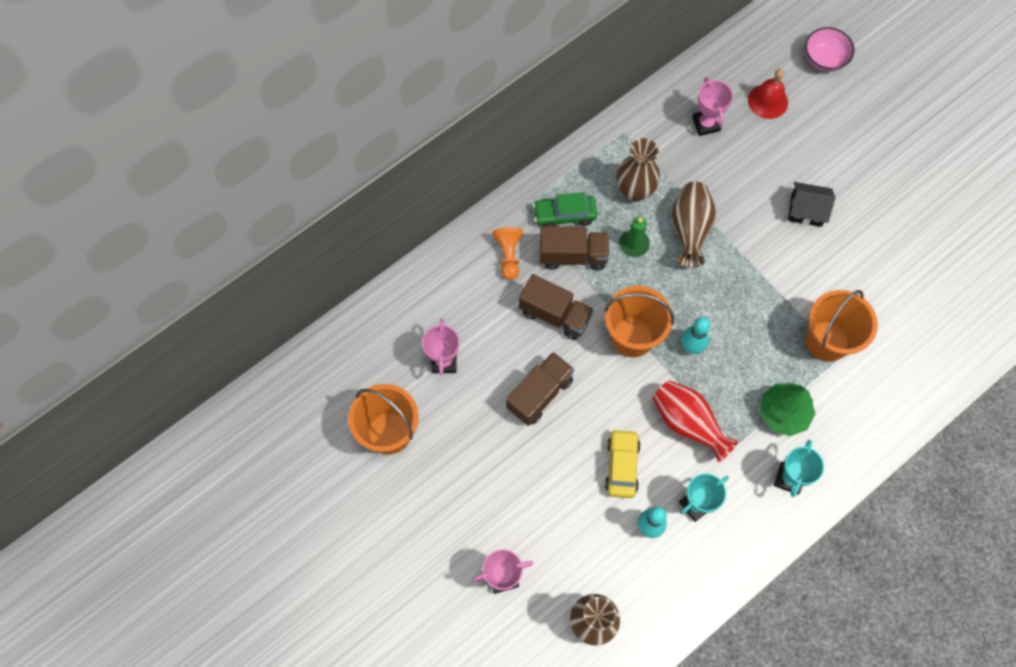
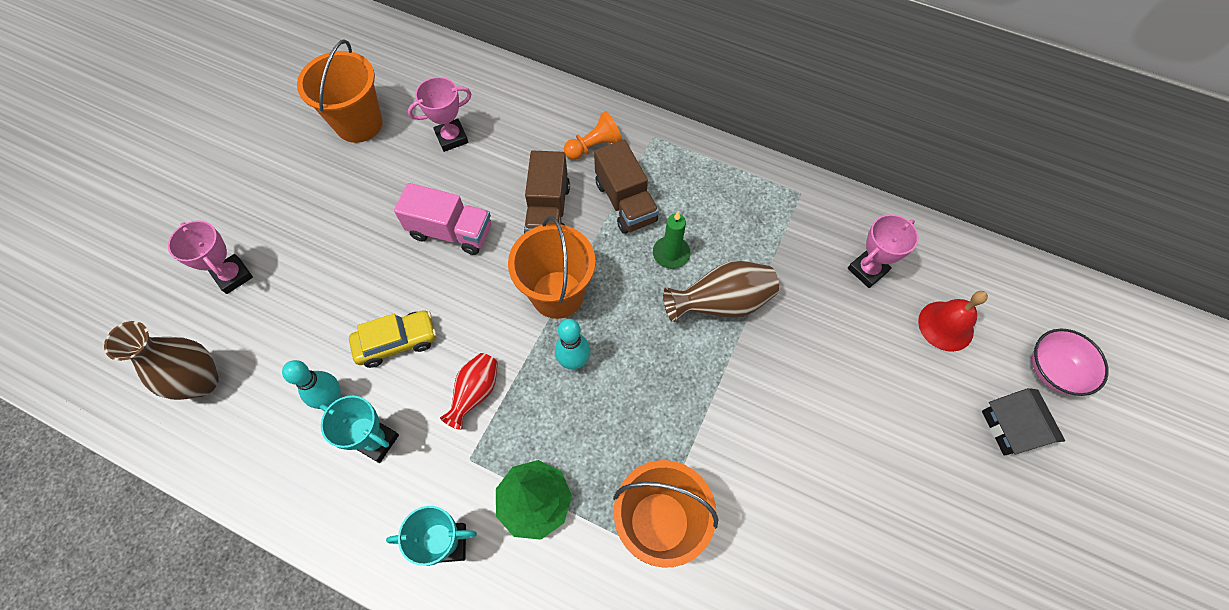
camera: 65 degrees right, 5 degrees down
(539, 394) = (451, 231): brown truck -> pink truck
(564, 215) = (668, 177): green car -> none
(634, 191) = (736, 230): brown vase -> none
(687, 423) = (475, 393): red vase -> red vase, size x0.65
(806, 210) = (827, 427): black house -> black house (1011, 427)

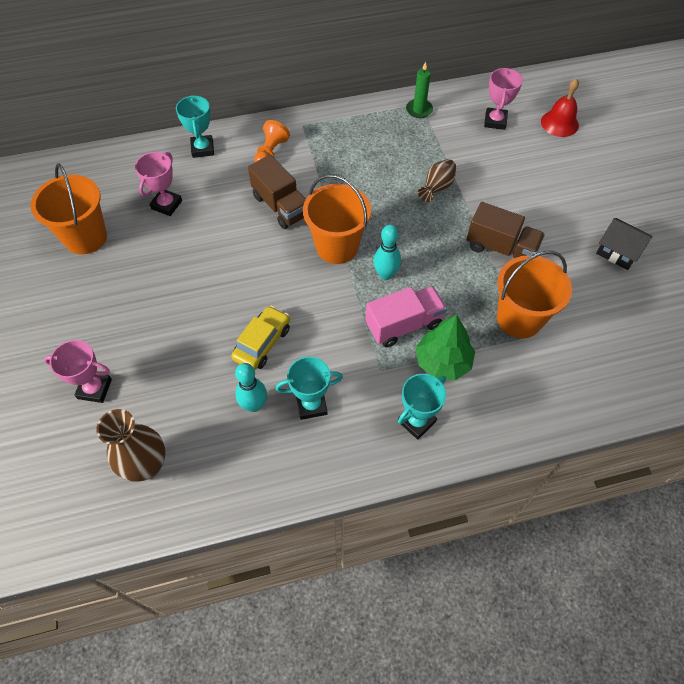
camera: 40 degrees left, 5 degrees down
(451, 231) = (228, 258): pink truck -> pink truck (403, 325)
(475, 393) = (345, 333): red vase -> none
(536, 100) = (202, 149): none -> turquoise trophy
(625, 202) = (324, 171): brown truck -> brown truck (501, 248)
(671, 254) = (381, 181): green candle -> green candle (419, 110)
(721, 303) = (436, 188): brown vase -> brown vase, size x0.65
(1011, 427) = (634, 150): black house -> black house (618, 251)
(1053, 370) = (627, 111): pink bowl -> none

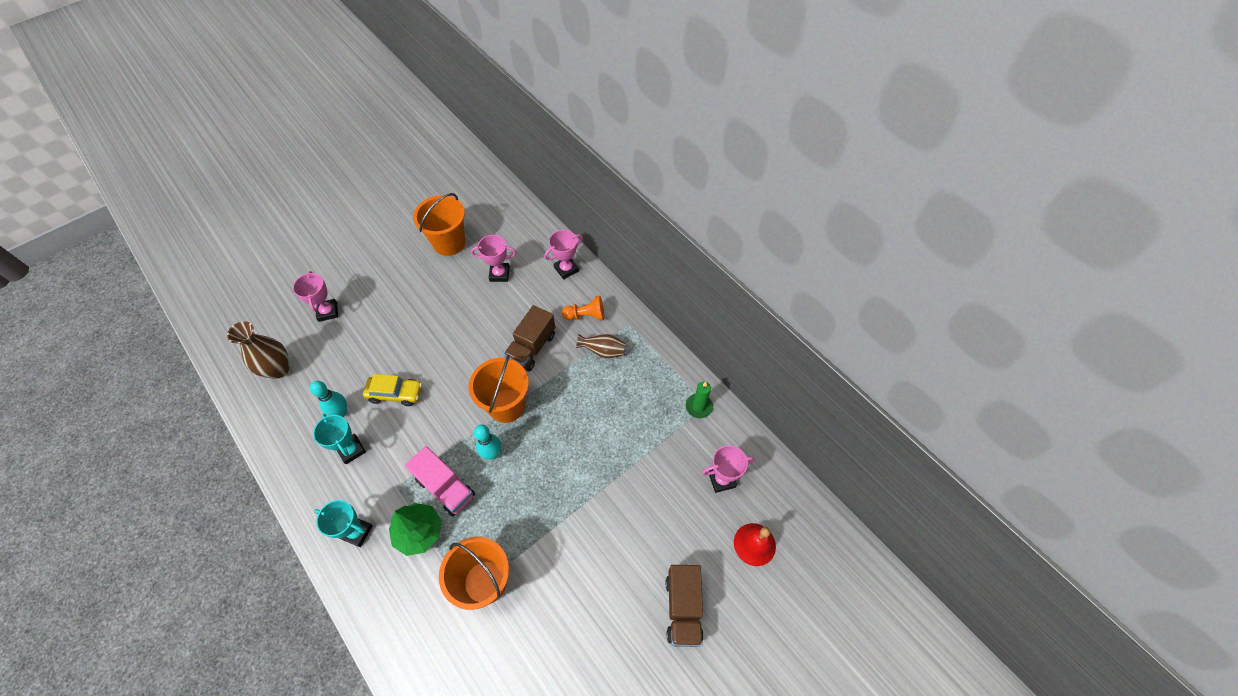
camera: 65 degrees right, 0 degrees up
(202, 149) = (566, 269): turquoise trophy -> pink trophy
(436, 188) = (607, 458): brown vase -> brown vase (602, 351)
(501, 248) = (560, 539): brown truck -> brown truck (683, 608)
(618, 251) = (603, 656): black house -> none

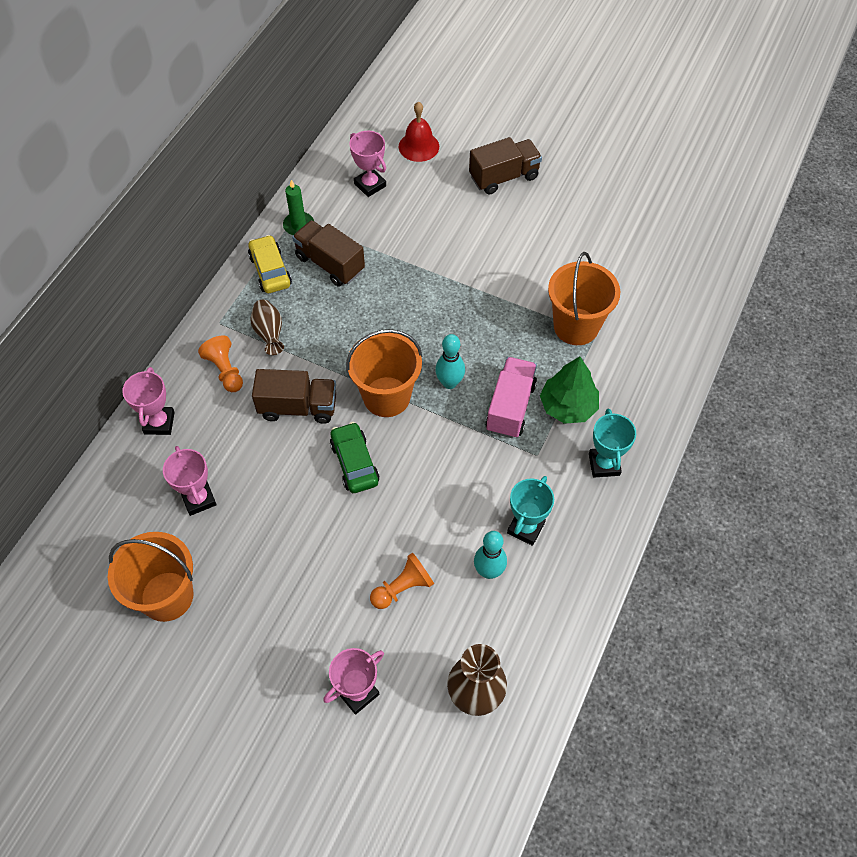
camera: 115 degrees left, 0 degrees up
(367, 358) = (402, 588): none -> orange pawn
(395, 393) = (433, 523): yellow car -> yellow car (270, 271)
(468, 365) = (354, 463): none -> green car
(566, 269) = (159, 423): pink trophy -> pink trophy turned 60 degrees clockwise
(648, 414) = (330, 264): none -> brown truck

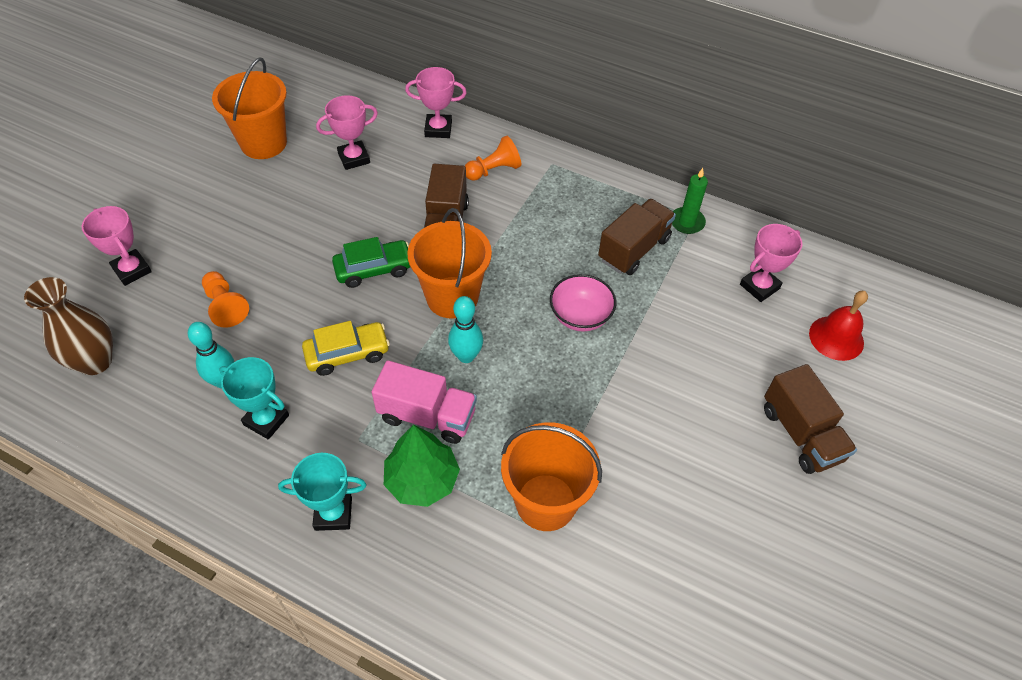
camera: 90 degrees right, 5 degrees down
(269, 334) = (538, 201): brown vase -> none
(270, 271) = (621, 200): yellow car -> yellow car (347, 354)
(404, 303) = (580, 316): none -> pink bowl

